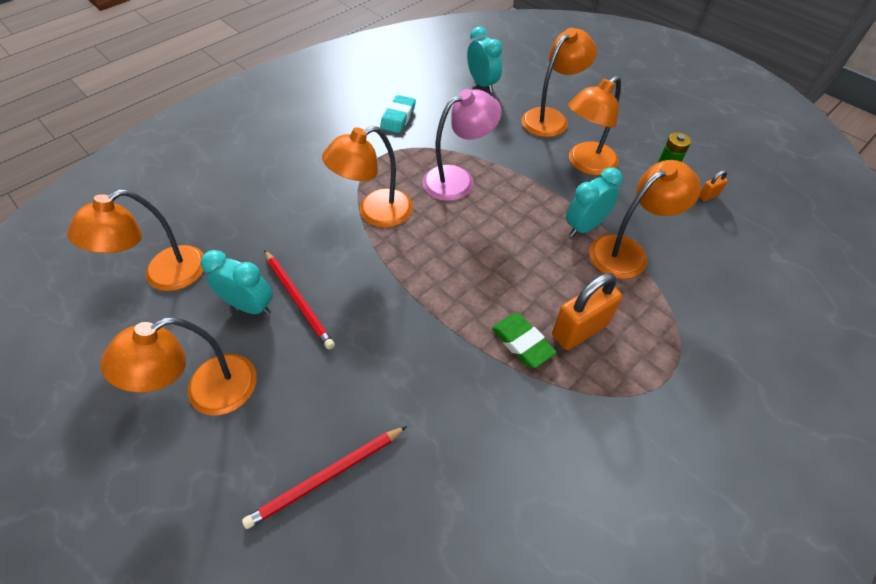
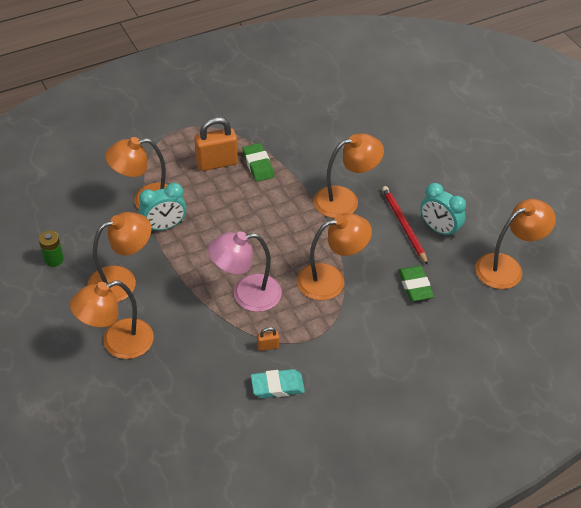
camera: 165 degrees left, 5 degrees down
(208, 392) = (465, 185): orange lamp -> orange lamp (345, 200)
(279, 228) = (415, 286): none -> green eraser
(326, 477) = (396, 132): red pencil -> none
(398, 117) = (277, 386): turquoise eraser -> turquoise eraser turned 45 degrees clockwise
(482, 84) = (162, 413): turquoise clock -> none
(708, 196) = (44, 226): orange padlock -> orange padlock (268, 346)

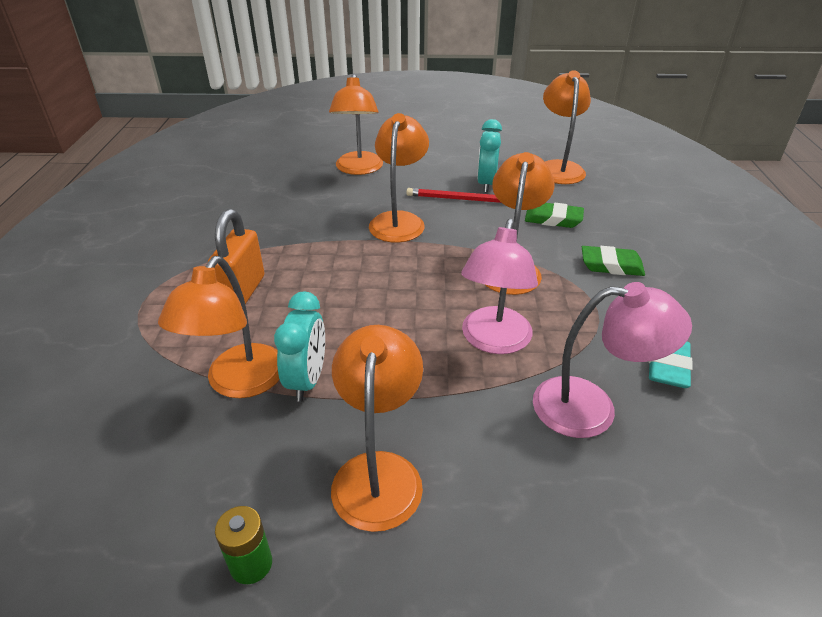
camera: 60 degrees left, 10 degrees down
(117, 343) = (514, 528): orange lamp -> orange lamp (358, 169)
(216, 355) = (591, 408): none -> pink lamp
(258, 165) = (283, 260): green eraser -> green eraser (611, 265)
(268, 346) = (594, 352): orange padlock -> none
(439, 229) = (486, 184): turquoise clock -> turquoise clock turned 120 degrees clockwise

